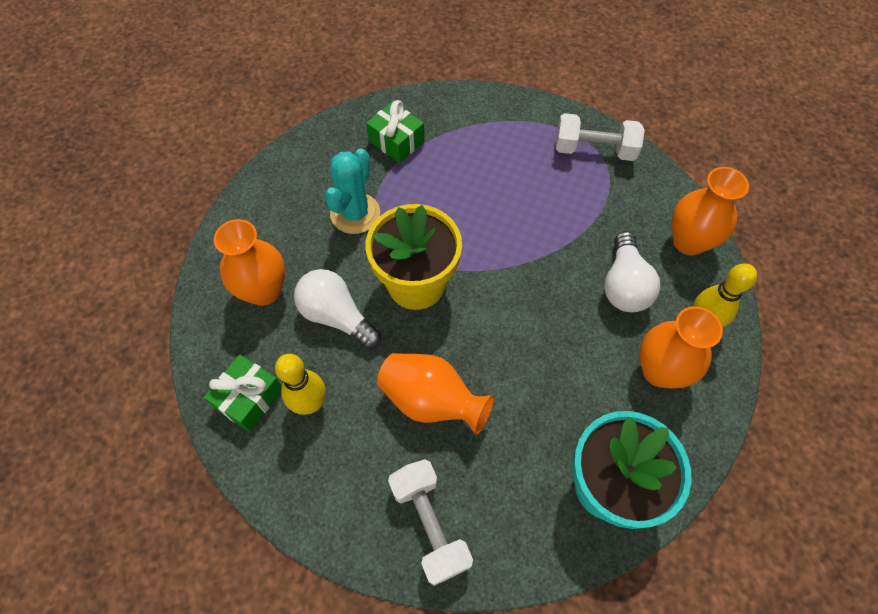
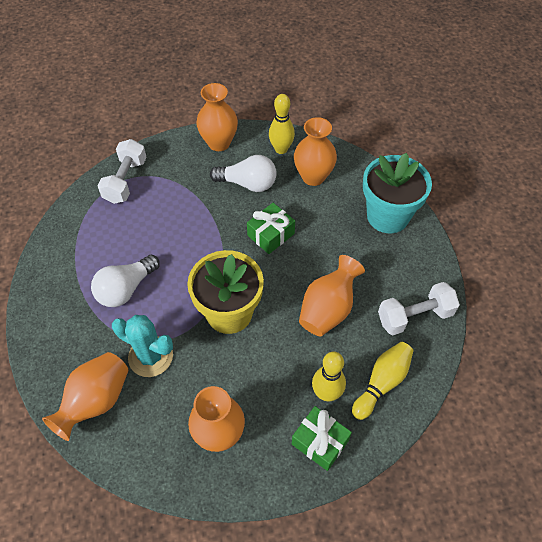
camera: 85 degrees left, 5 degrees down
(304, 175) = (96, 401): none -> orange vase
(325, 474) = (382, 383): none -> yellow bowling pin
(337, 316) = (251, 373): white light bulb -> white light bulb (126, 289)
(396, 141) = (77, 319): green gift -> green gift (271, 234)

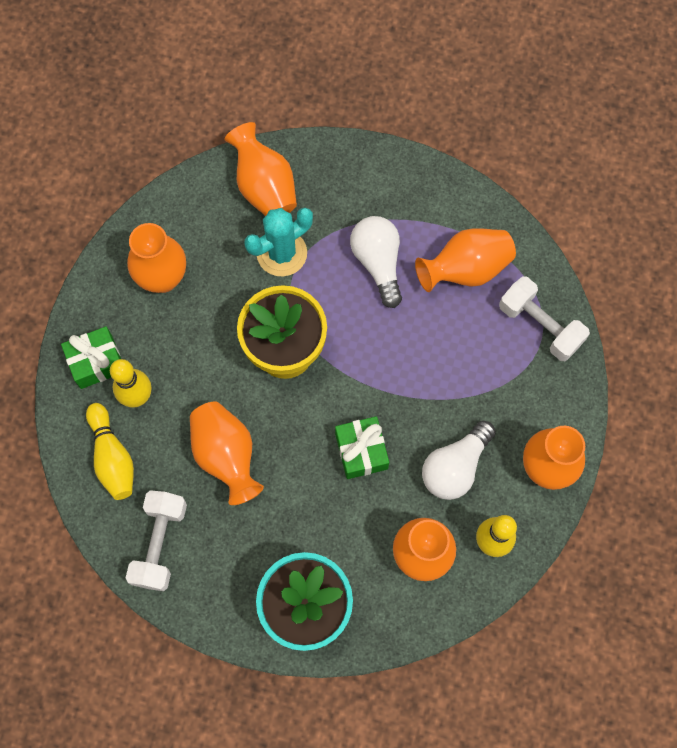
camera: 120 degrees right, 15 degrees up
(104, 236) = (465, 269): none -> orange vase

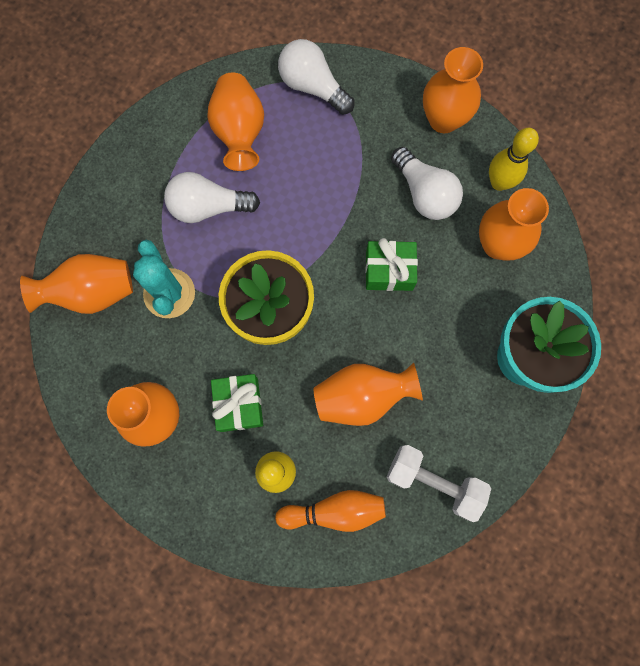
camera: 75 degrees left, 5 degrees up
(96, 362) = (228, 506): green gift -> green gift (239, 404)
(112, 457) = (334, 511): yellow bowling pin -> orange bowling pin
(540, 325) = (312, 87): white dumbbell -> white light bulb

